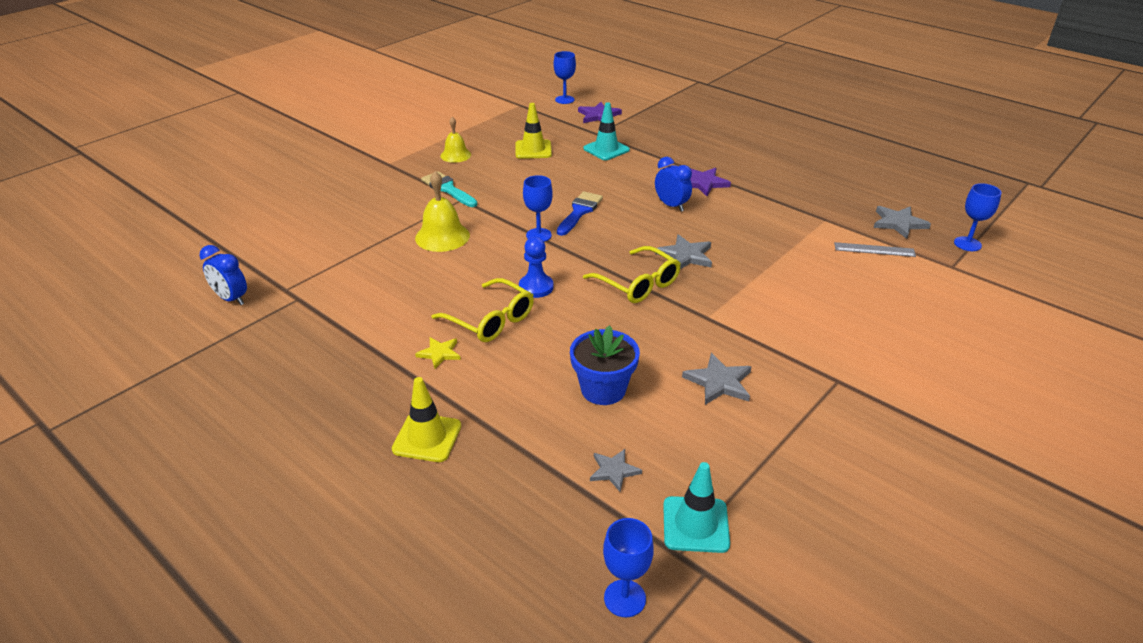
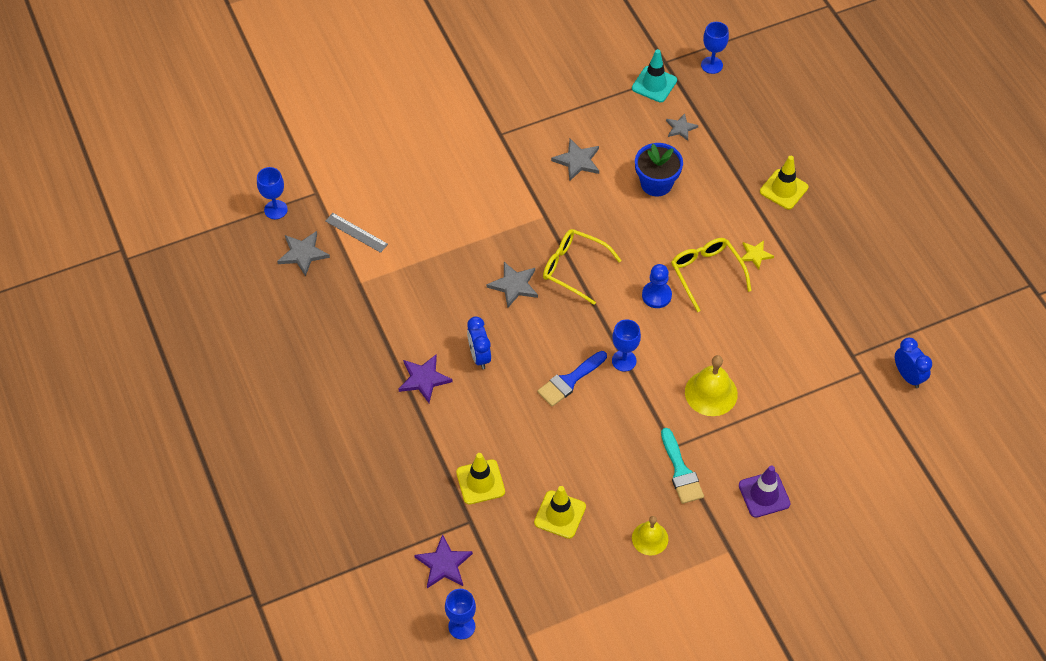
camera: 155 degrees left, 20 degrees up
(368, 194) = (764, 494): none -> purple traffic cone
(606, 149) = (480, 482): turquoise traffic cone -> yellow traffic cone
(638, 284) = (574, 268): yellow glasses -> yellow glasses turned 45 degrees counterclockwise

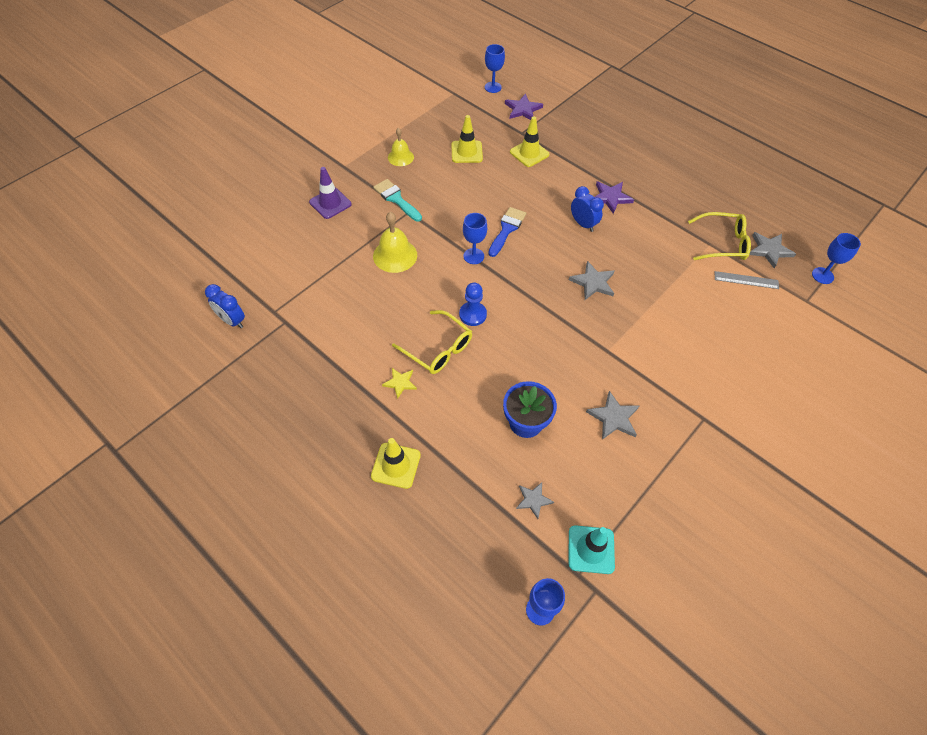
camera: 155 degrees right, 0 degrees up
(574, 268) = (554, 313): yellow glasses -> yellow glasses (722, 243)

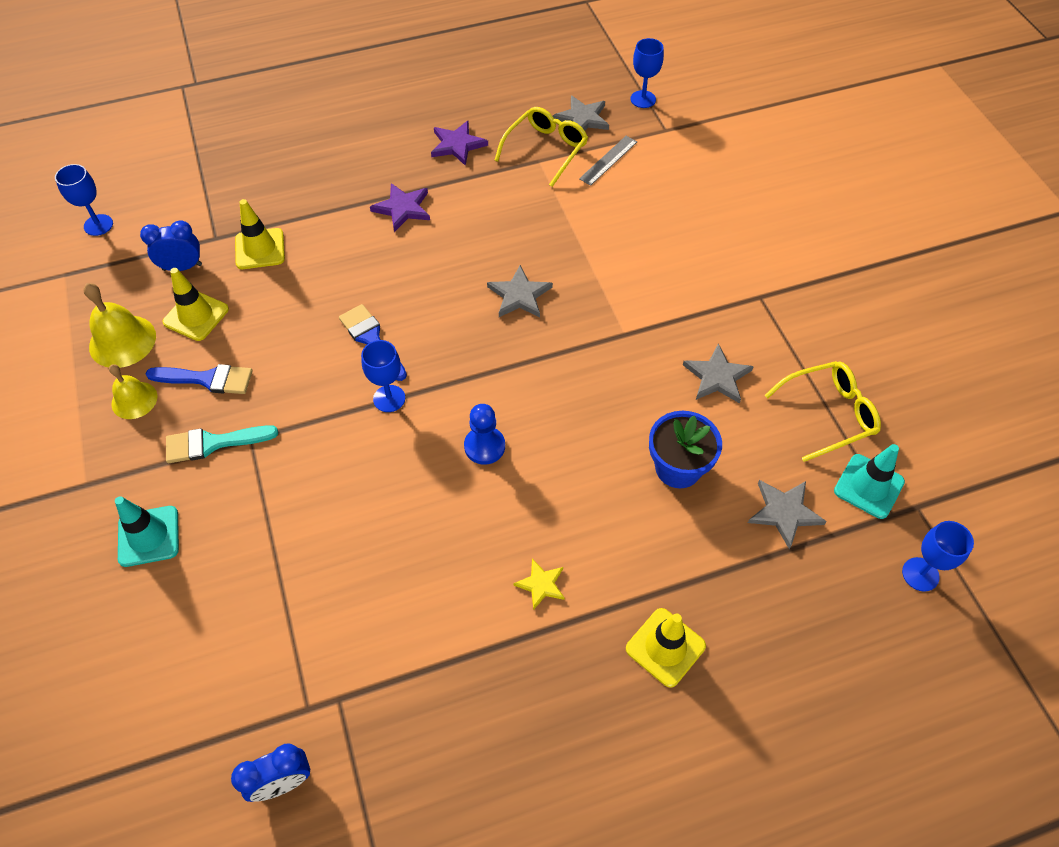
camera: 60 degrees left, 0 degrees up
(330, 203) = (148, 536): purple traffic cone -> turquoise traffic cone
(395, 255) = (318, 493): yellow bell -> yellow bell (122, 341)
(432, 177) = (207, 379): none -> blue brush
(438, 349) = (514, 513): yellow glasses -> yellow glasses (828, 414)
(523, 109) = (173, 215): purple star -> purple star (457, 145)
(533, 500) = (784, 512): grey star -> grey star, size x1.51
(583, 224) = (423, 257): blue clock -> blue clock (182, 267)

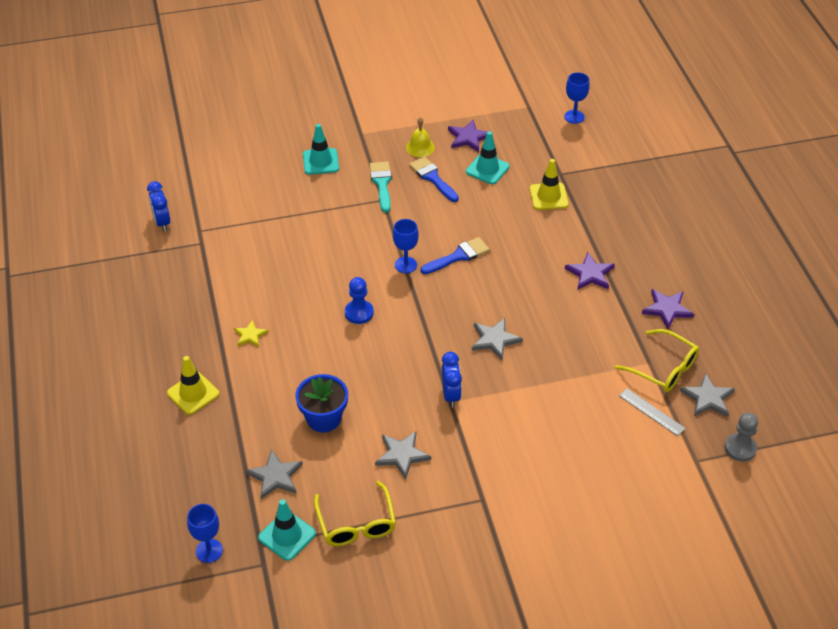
camera: 95 degrees right, 10 degrees down
(122, 341) = (468, 138): yellow bell -> purple star
(182, 267) = (532, 159): blue clock -> blue clock (451, 395)
(196, 316) = (487, 169): yellow traffic cone -> turquoise traffic cone
(207, 379) = (432, 178): blue brush -> blue brush turned 135 degrees clockwise
(643, 99) = (740, 448): blue goblet -> grey pawn

